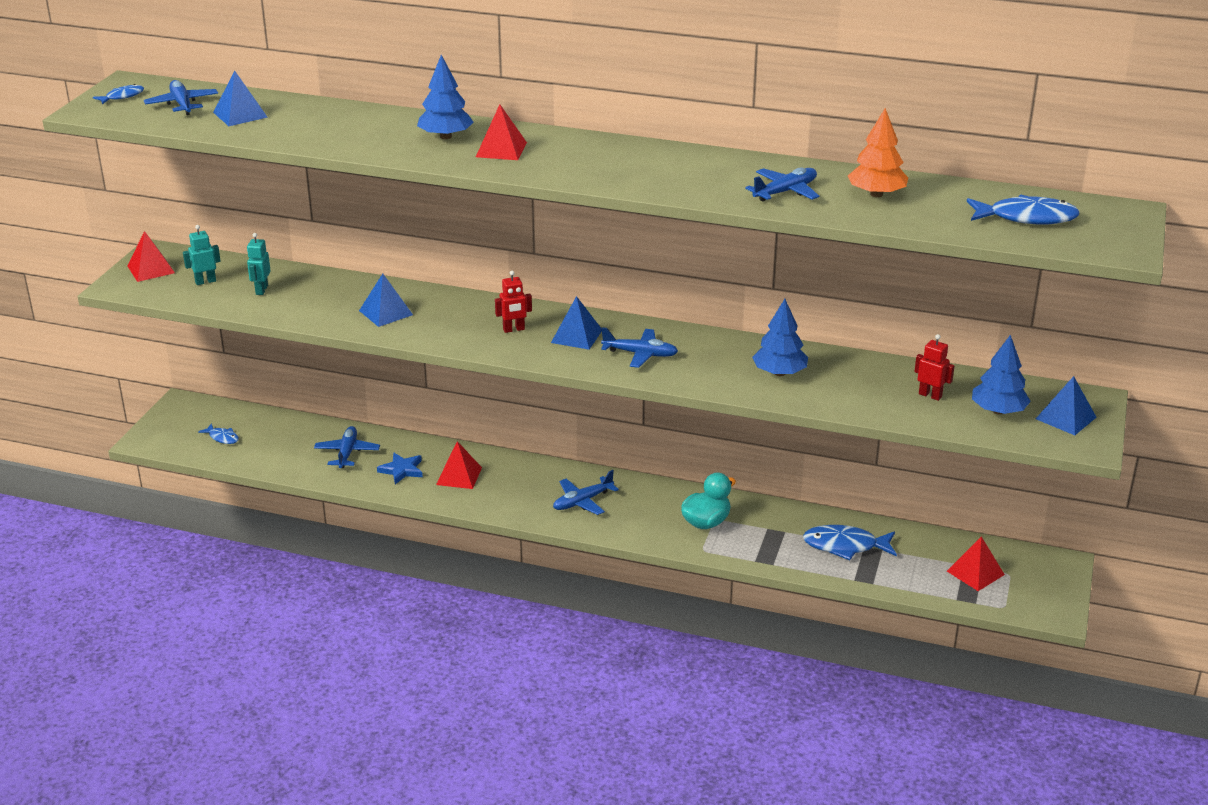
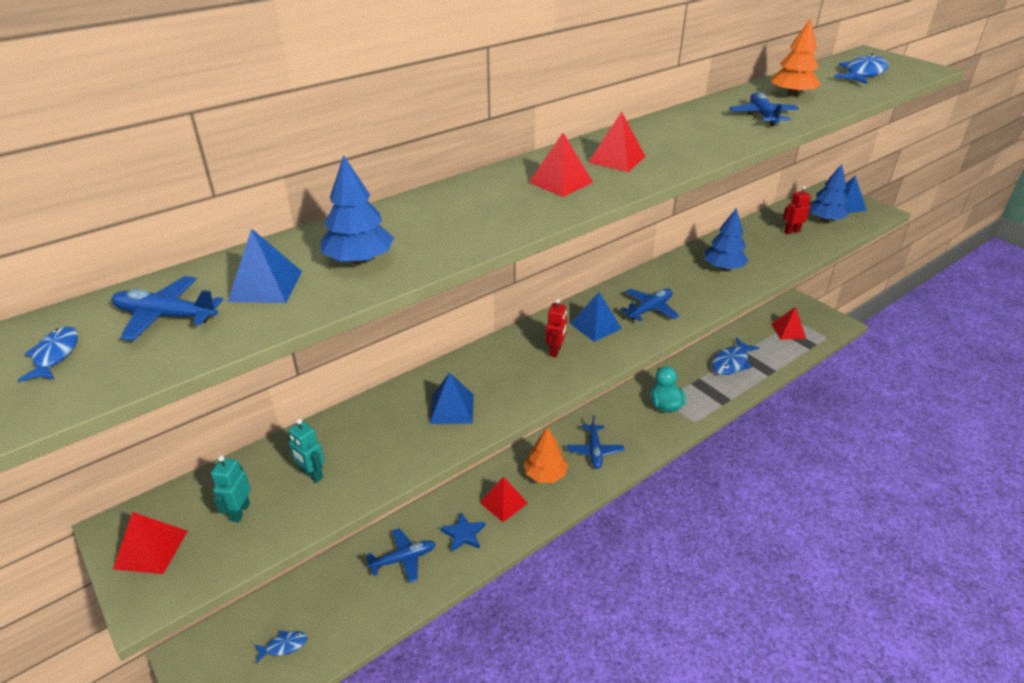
camera: 55 degrees left, 5 degrees up
(347, 453) = (403, 559): blue plane -> blue plane turned 120 degrees clockwise
(445, 136) = (497, 196): blue tree -> blue tree (359, 260)
(518, 485) = (545, 474): none -> orange tree
(577, 157) = (617, 159): none -> red pyramid

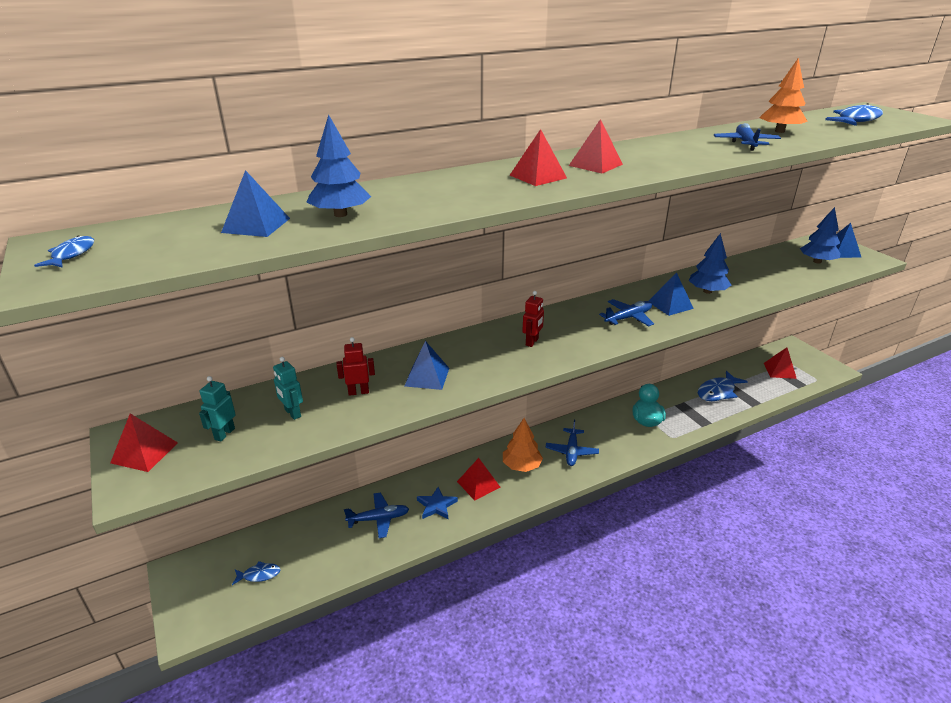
camera: 10 degrees right, 5 degrees down
(165, 316) = (167, 238): blue plane -> none
(595, 326) = (574, 326): blue pyramid -> blue pyramid (670, 305)
(791, 231) = (781, 268): red robot -> red robot (358, 392)

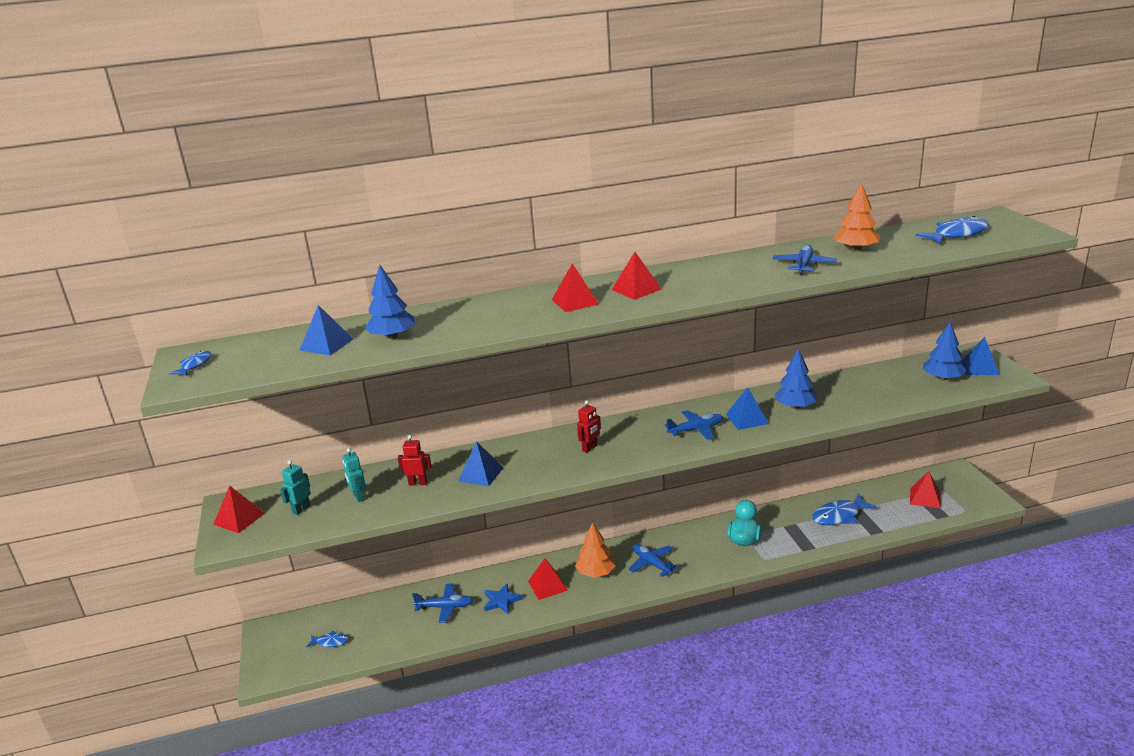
camera: 15 degrees right, 5 degrees down
(571, 451) = (652, 563): blue plane -> blue plane turned 120 degrees clockwise

